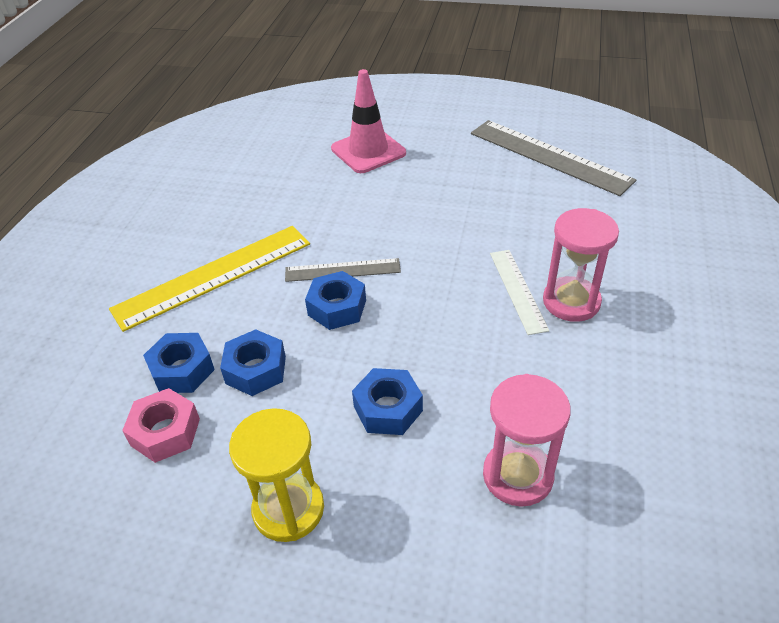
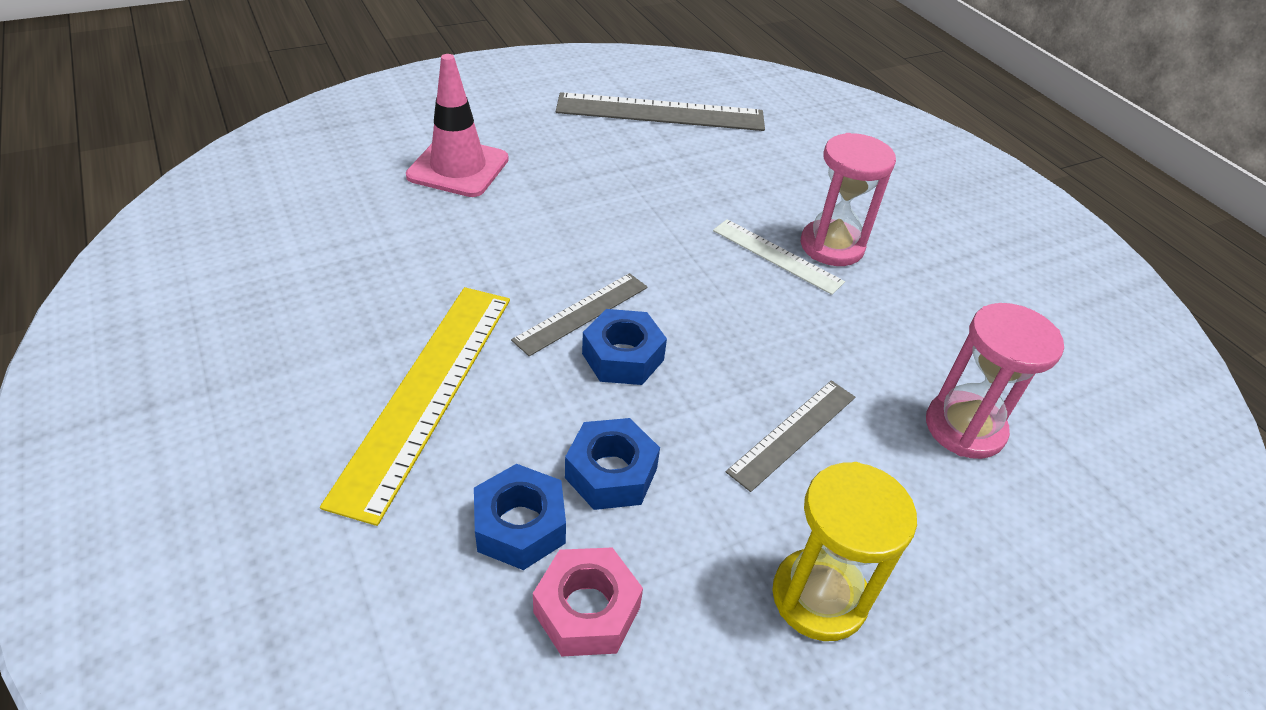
camera: 45 degrees left, 0 degrees up
(388, 408) = (793, 433): blue nut -> grey ruler

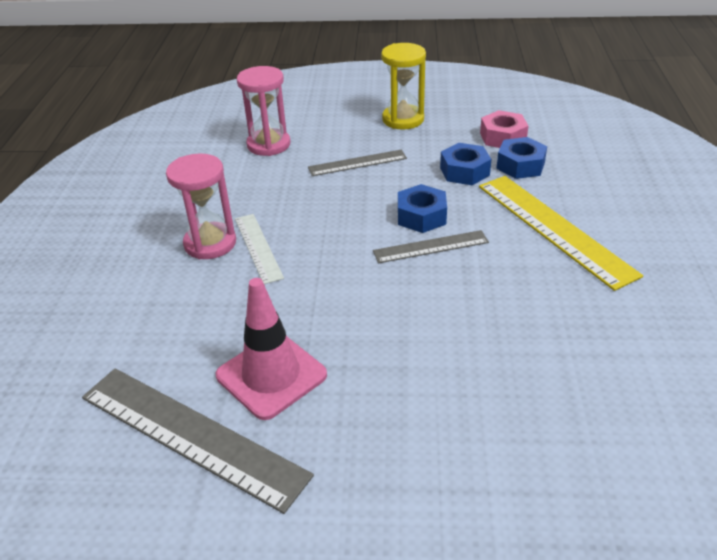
camera: 145 degrees left, 5 degrees down
(426, 392) = (554, 228): yellow ruler -> yellow ruler turned 75 degrees counterclockwise
(458, 168) = (470, 416): pink traffic cone -> pink traffic cone (271, 375)

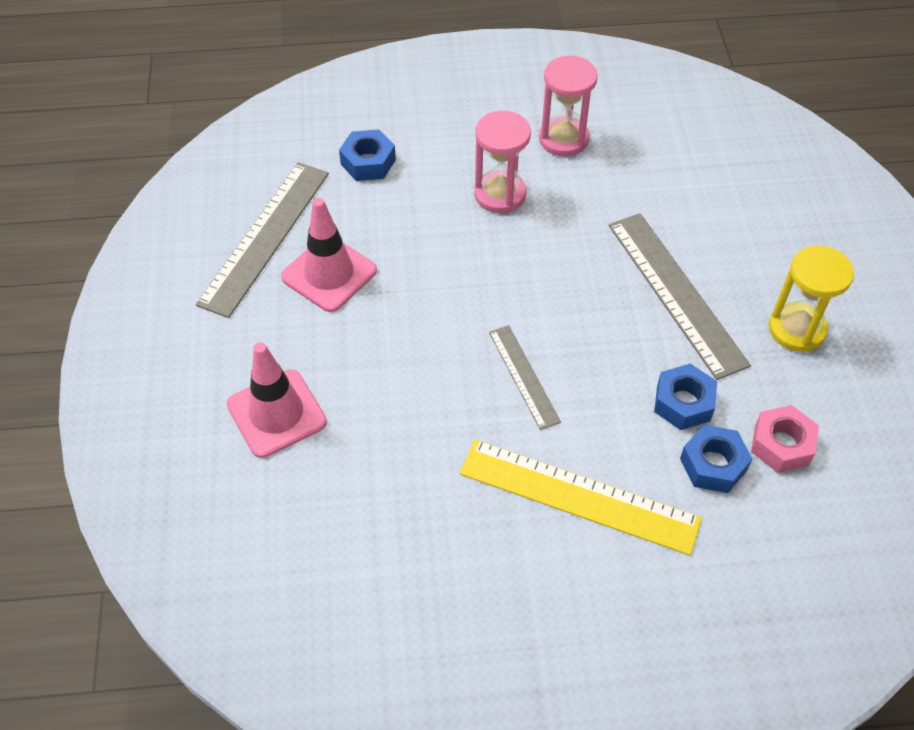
camera: 80 degrees right, 15 degrees up
(258, 247) = (499, 232): white ruler -> none
(268, 145) = (695, 204): pink hourglass -> pink hourglass (563, 139)
(357, 163) = (676, 293): grey ruler -> grey ruler, size x1.78
(421, 216) = (578, 364): blue nut -> blue nut (368, 162)
(463, 429) = (276, 413): none -> pink traffic cone
(554, 228) = (579, 496): yellow ruler -> yellow ruler turned 60 degrees clockwise

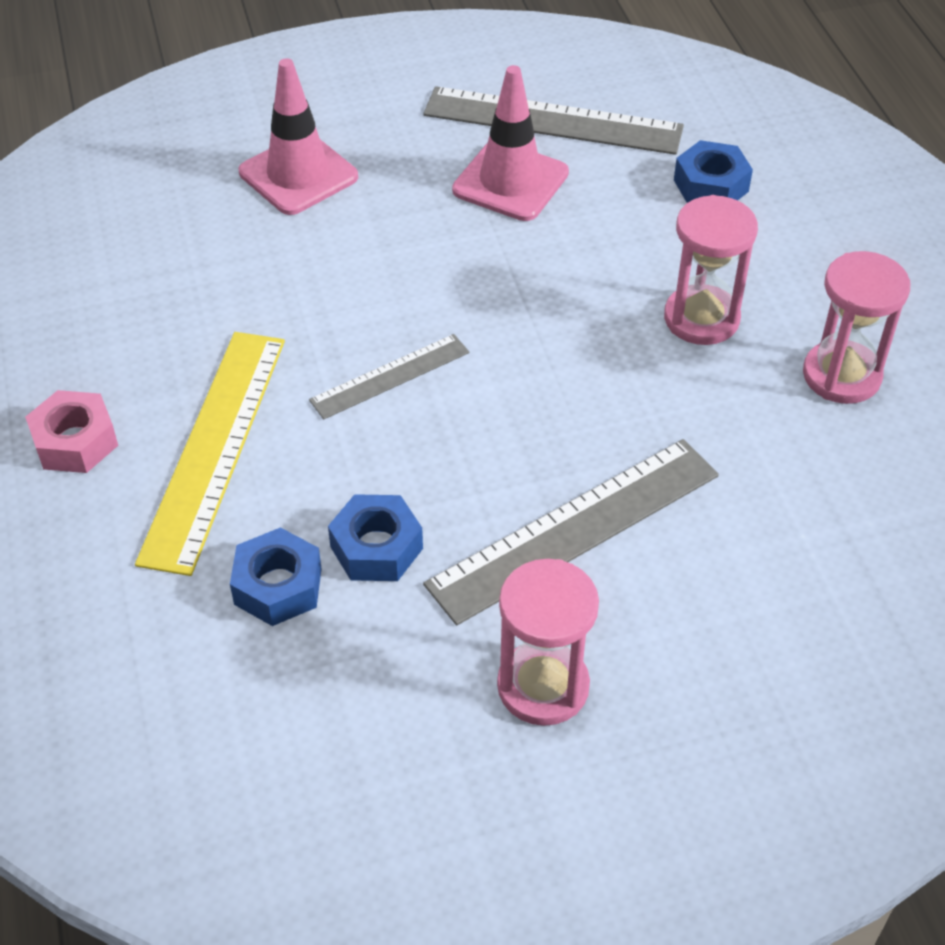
camera: 80 degrees right, 5 degrees down
(781, 445) = (321, 668): pink nut -> pink nut (75, 442)
(796, 329) = (543, 686): yellow hourglass -> pink hourglass

